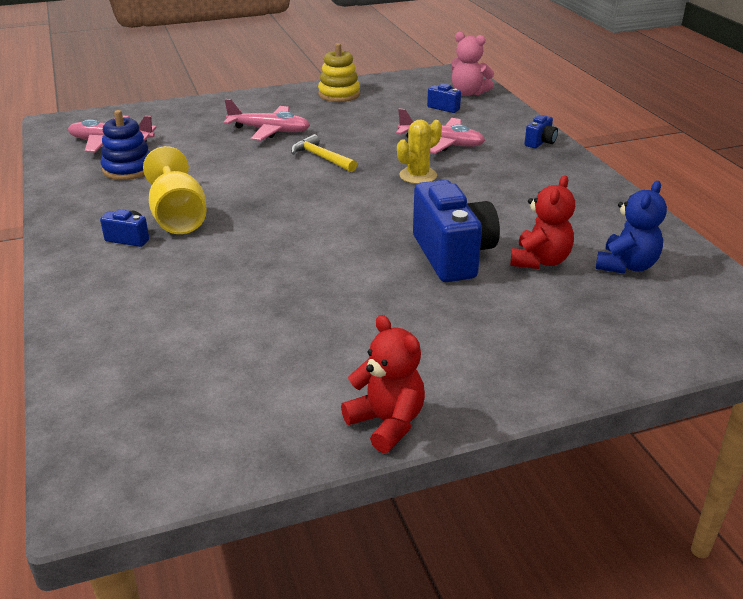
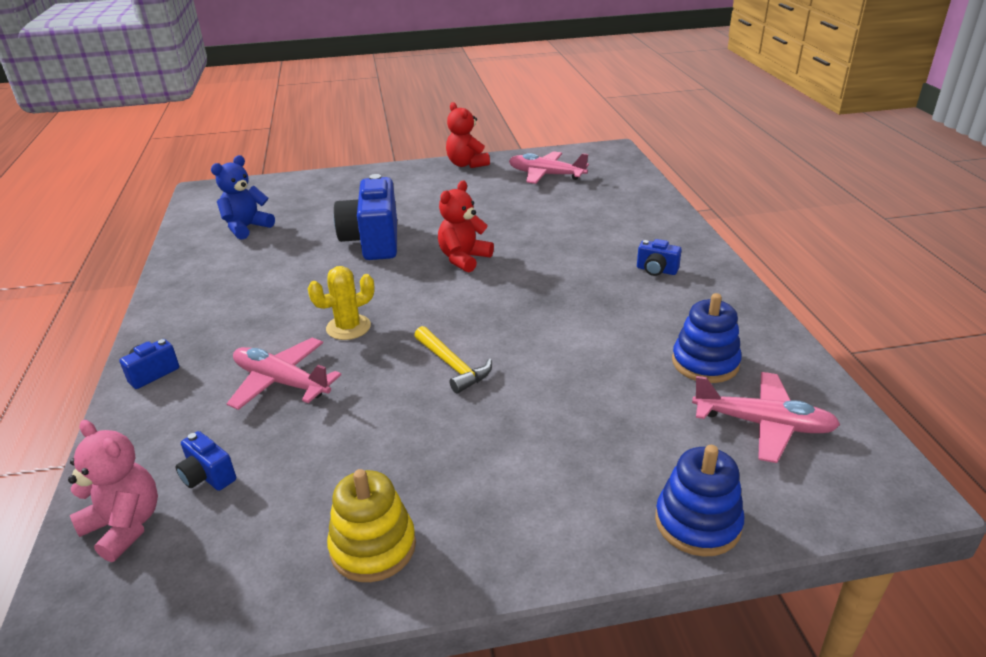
camera: 170 degrees left, 0 degrees up
(175, 108) = (697, 523): none -> blue stacking toy
(178, 217) = (616, 290): yellow goblet -> none
(269, 131) = (518, 432): pink plane -> pink plane (546, 175)
(540, 261) = (307, 234): red teddy bear -> red teddy bear (464, 259)

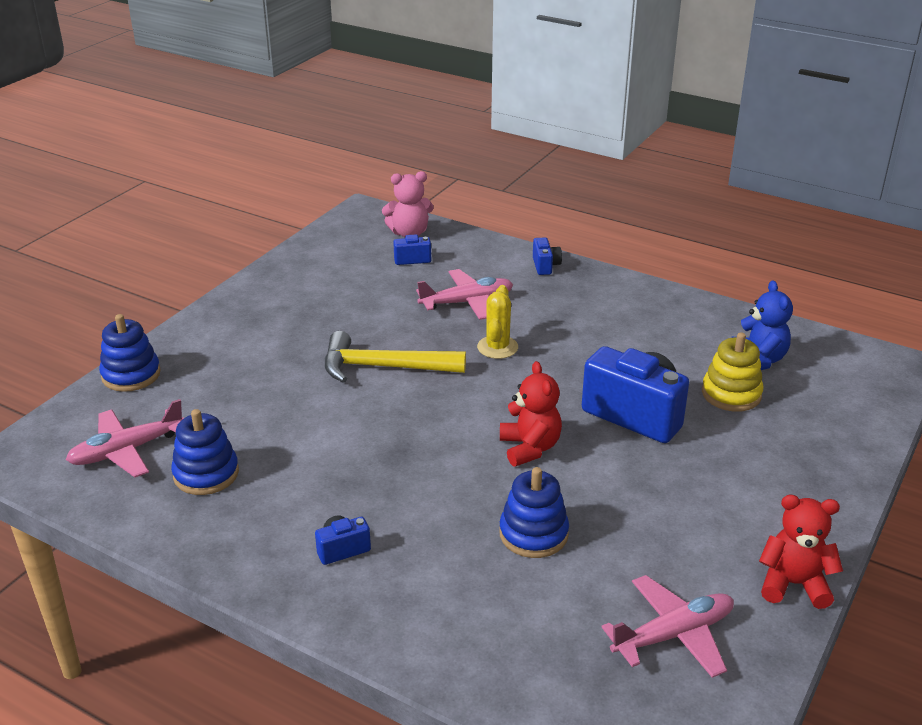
camera: 130 degrees right, 0 degrees up
(373, 547) = (287, 284): yellow stacking toy -> yellow stacking toy (731, 394)
(452, 366) = (384, 367): yellow hammer -> yellow hammer, size x1.56
(539, 226) = (533, 534): none -> blue stacking toy

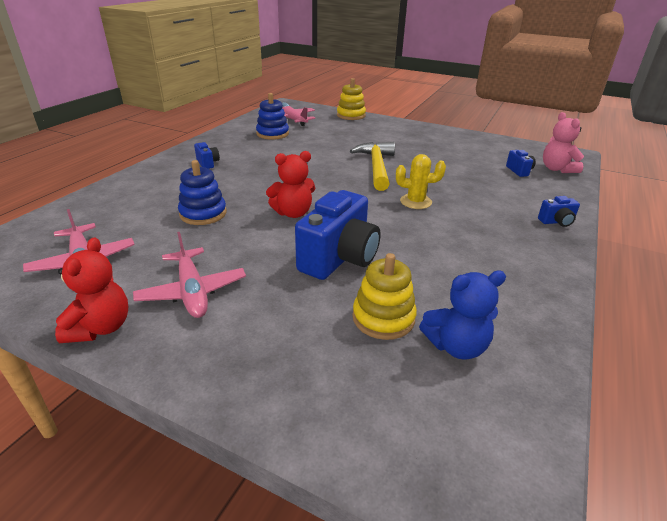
camera: 85 degrees right, 0 degrees up
(131, 375) = (351, 115): blue stacking toy -> yellow stacking toy
(467, 302) = (472, 190): pink plane -> pink plane (192, 291)

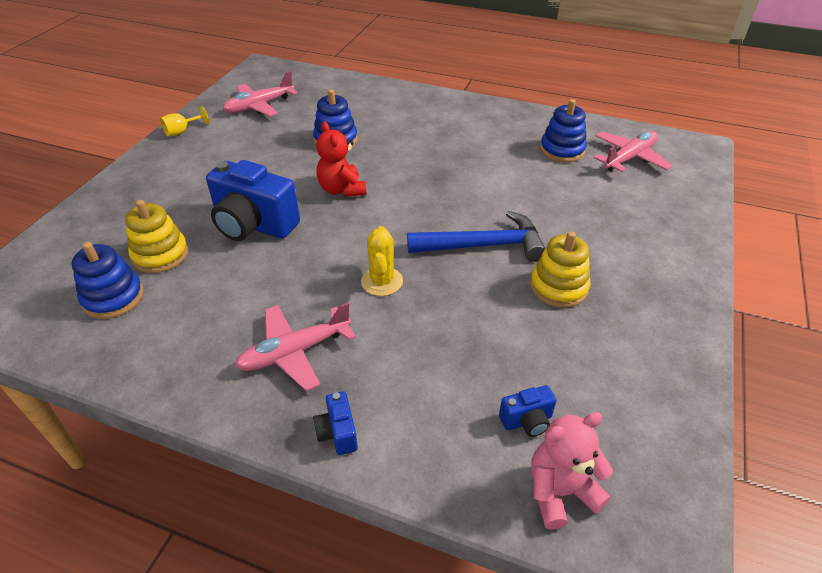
camera: 85 degrees right, 10 degrees up
(101, 327) = (182, 131): red teddy bear -> yellow goblet
(192, 291) = (215, 157): pink plane -> pink plane (294, 352)
(208, 163) = (449, 122): blue camera -> none
(351, 115) = (693, 213): yellow stacking toy -> yellow stacking toy (558, 287)
(376, 167) = (483, 245): yellow hammer -> blue hammer
(456, 346) = (113, 297): blue teddy bear -> blue stacking toy

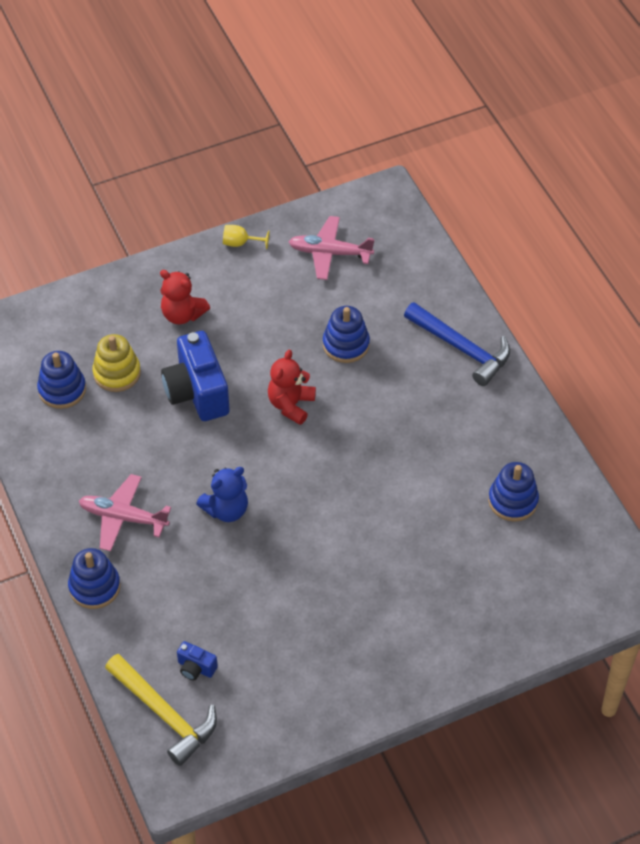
camera: 45 degrees right, 10 degrees up
(180, 189) = (182, 314): none -> red teddy bear
(337, 433) = (94, 587): blue camera -> blue stacking toy
(382, 281) = (226, 509): yellow cactus -> blue teddy bear
(483, 245) = (326, 537): blue hammer -> blue hammer (461, 348)
(558, 287) = (330, 609): yellow stacking toy -> none
(560, 491) = (164, 714): pink teddy bear -> yellow hammer
(629, 158) = (556, 554): pink plane -> none

